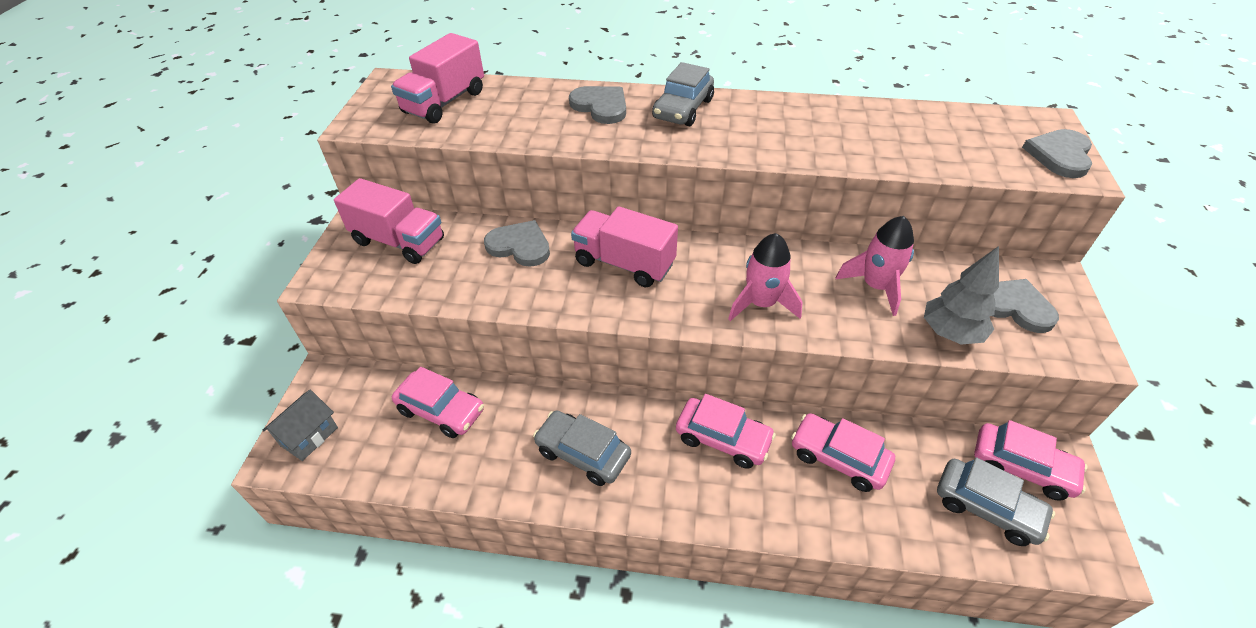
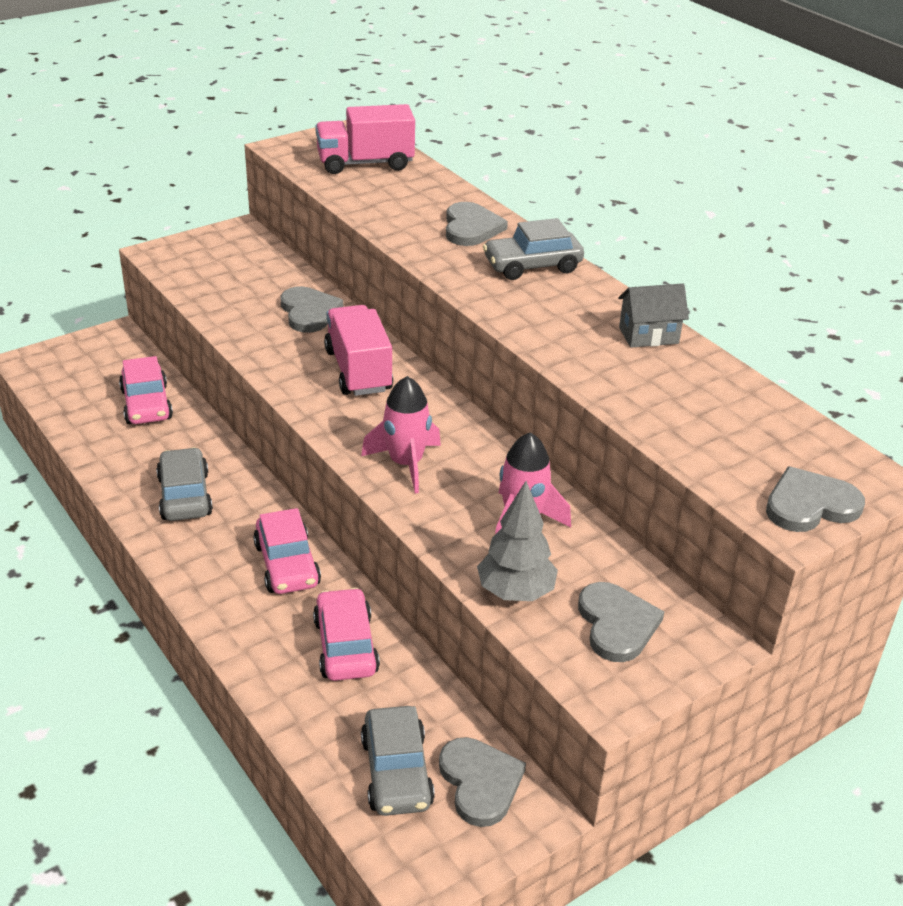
camera: 45 degrees right, 10 degrees down
(309, 436) = (59, 362): grey house -> grey house (648, 335)
(399, 241) = (239, 259): pink truck -> none
(1021, 467) = (480, 782): pink car -> grey heart

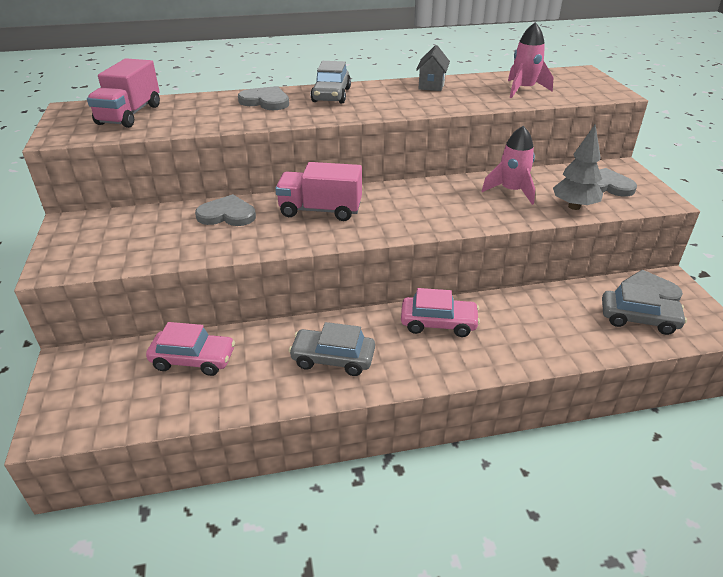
camera: 65 degrees left, 0 degrees up
(346, 646) = (527, 315): pink car -> none
(406, 464) = (438, 214): pink rocket -> pink rocket (523, 90)
(810, 505) = (598, 86): grey heart -> none

